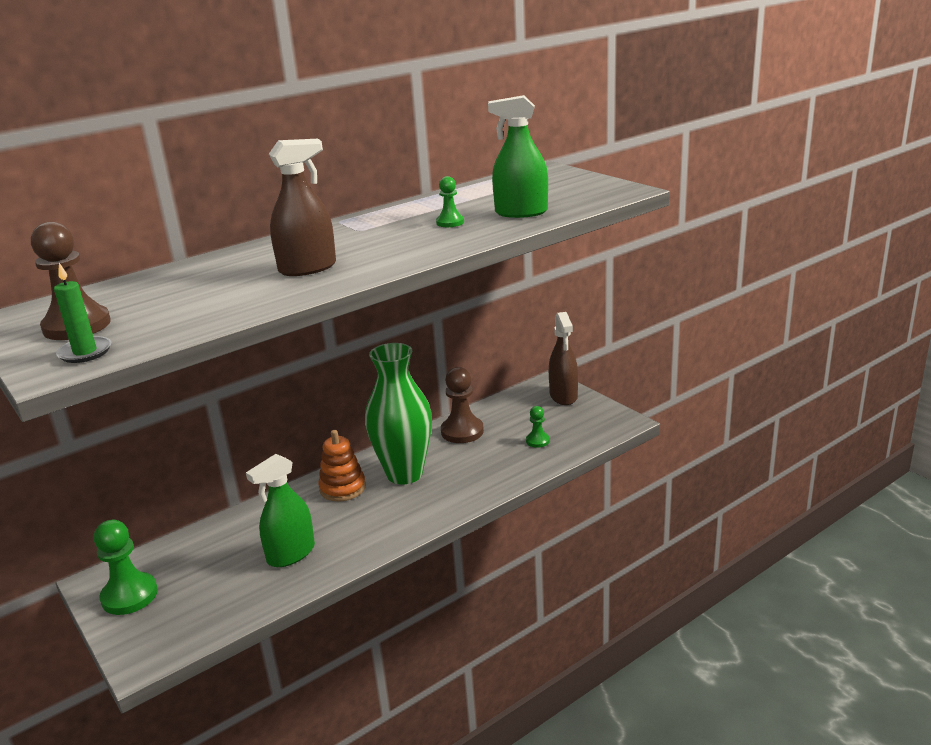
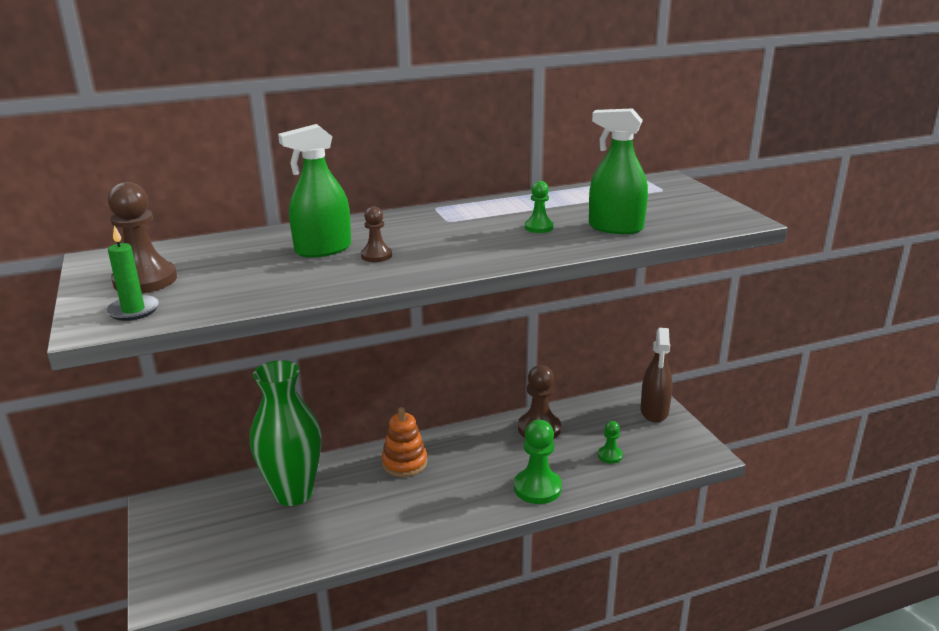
camera: 15 degrees right, 0 degrees up
(129, 595) = (180, 527): green pawn -> green pawn (537, 488)
(291, 554) = (332, 521): green spray bottle -> green spray bottle (323, 249)
(307, 268) = (376, 256): brown spray bottle -> brown pawn
(404, 474) = (467, 461): green vase -> green vase (293, 493)

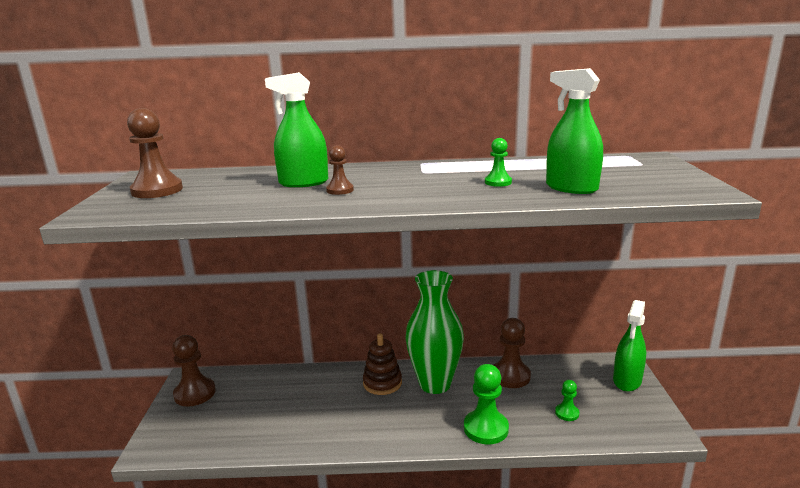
camera: 20 degrees right, 5 degrees down
(133, 310) = (125, 208): green candle -> none
(179, 521) = (195, 393): none -> brown pawn
(293, 493) = (285, 390): green vase -> green vase (435, 384)
(404, 463) = (382, 383): orange stacking toy -> brown stacking toy
(654, 411) = (627, 381): brown spray bottle -> green spray bottle

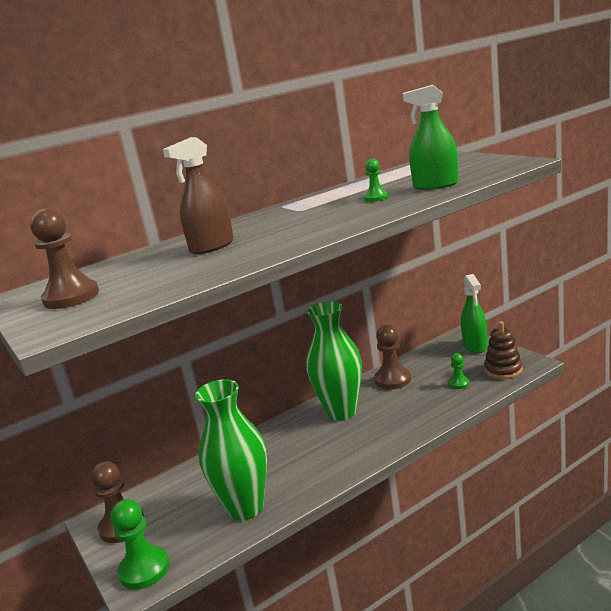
camera: 30 degrees left, 0 degrees up
(276, 429) = (245, 508): none -> green vase
(303, 183) = (212, 247): green spray bottle -> brown spray bottle
(340, 190) = (260, 240): brown pawn -> none
(382, 383) = (297, 431): brown stacking toy -> brown stacking toy (503, 370)
(486, 428) = (415, 420): green pawn -> green pawn (144, 569)

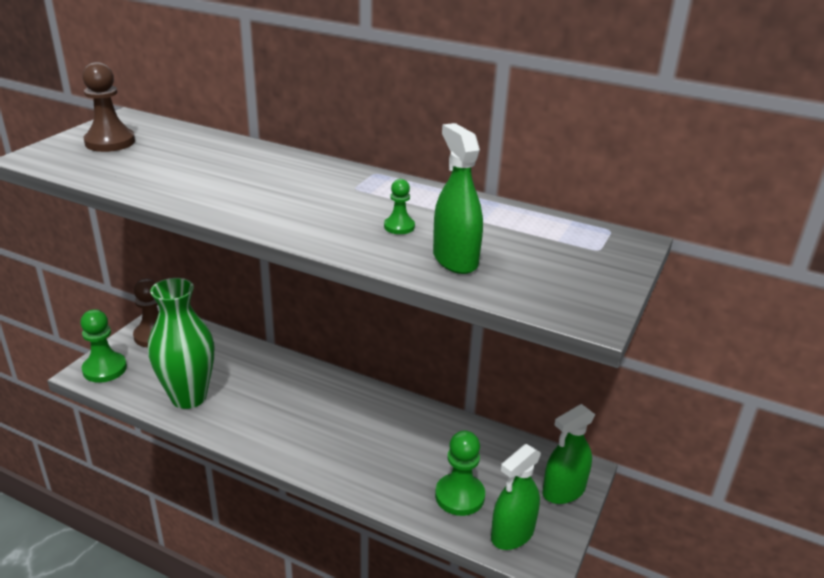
camera: 55 degrees right, 10 degrees up
(212, 247) = (231, 169): brown spray bottle -> none
(341, 411) = (362, 411): green vase -> none
(392, 380) = (444, 433): brown pawn -> none
(459, 383) = (459, 496): green pawn -> green pawn, size x1.86
(503, 370) = (512, 534): brown stacking toy -> green spray bottle

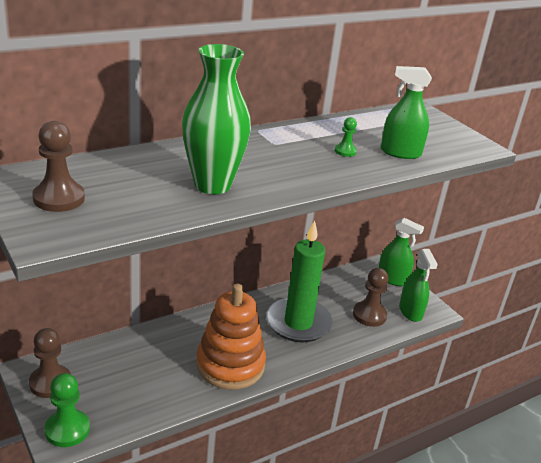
camera: 60 degrees left, 0 degrees up
(189, 397) = (162, 392): green vase -> green vase (212, 185)
(263, 422) = (230, 365): none -> orange stacking toy
(380, 442) = (298, 323): none -> green candle
(459, 496) = (369, 315): green pawn -> brown pawn
(563, 491) = (392, 279): green spray bottle -> green spray bottle turned 60 degrees counterclockwise

